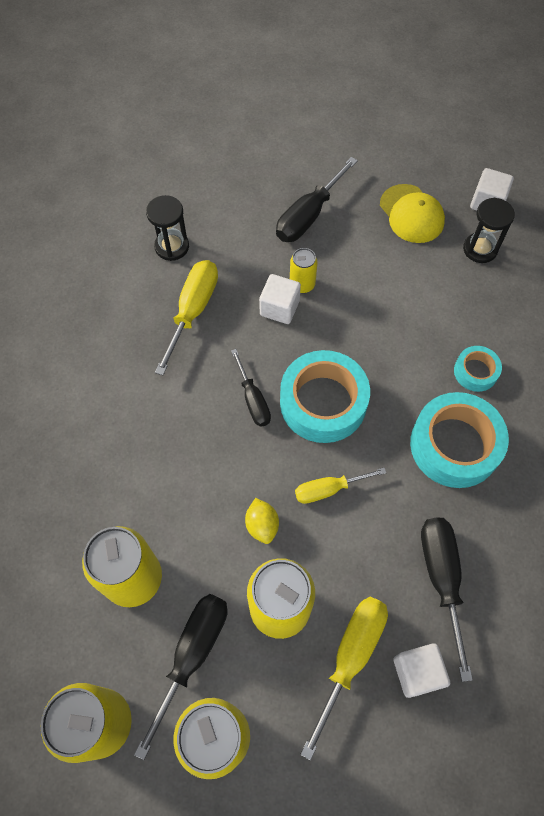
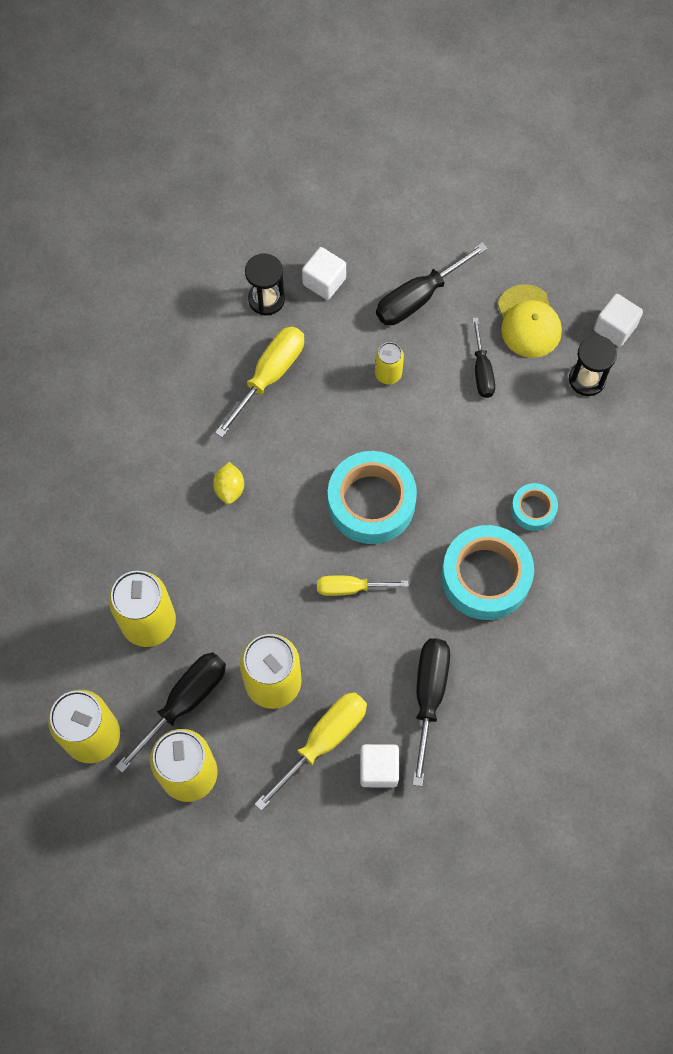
camera: 15 degrees right, 5 degrees up
(253, 400) = (304, 482): black screwdriver -> black screwdriver (482, 370)
(262, 525) = (278, 605): yellow lemon -> yellow lemon (229, 488)
(279, 308) = (357, 394): white cube -> white cube (324, 281)

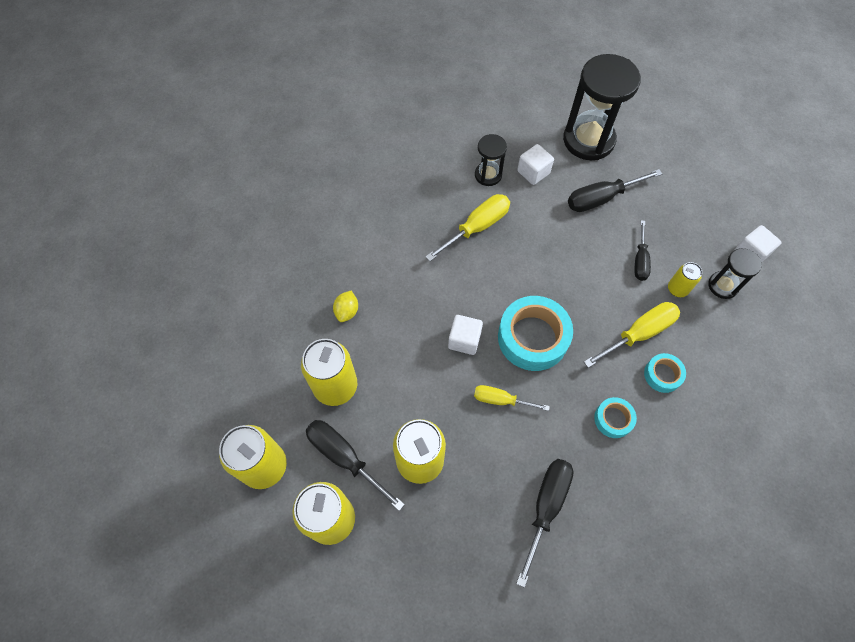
camera: 15 degrees right, 5 degrees down
(184, 702) = (345, 458): black screwdriver -> black screwdriver turned 105 degrees counterclockwise
(229, 488) = (426, 301): yellow lemon -> yellow lemon (347, 311)
(323, 741) = (449, 521): yellow screwdriver -> yellow screwdriver (639, 334)
(378, 769) = (489, 559): white cube -> white cube (464, 340)
(386, 218) = (588, 140): none -> black hourglass
(388, 374) = (567, 246): yellow can -> yellow can (677, 289)
(485, 577) = (613, 419): turquoise tape -> turquoise tape, size x0.51
(528, 321) = (683, 233): yellow cap -> none

